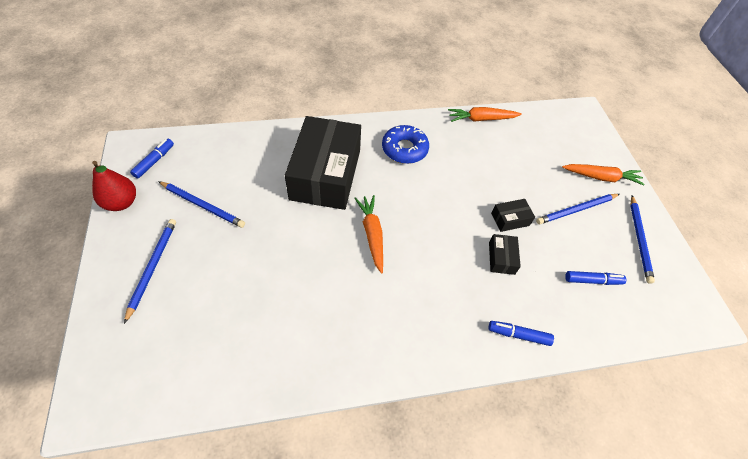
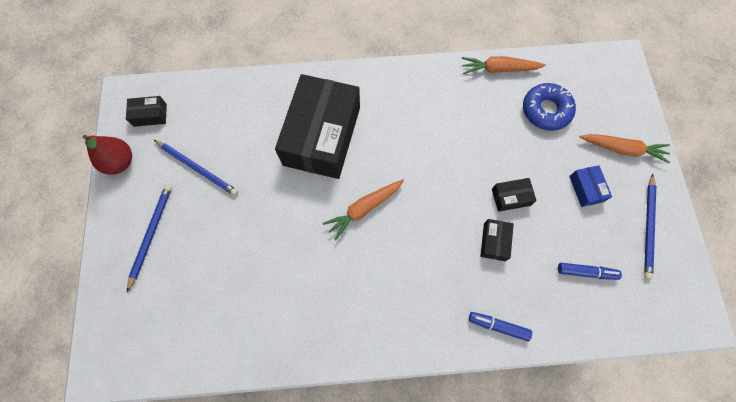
camera: 10 degrees right, 15 degrees up
(154, 161) = (150, 115): blue marker -> black box
(372, 234) = (364, 209): orange carrot -> orange carrot turned 120 degrees counterclockwise
(404, 149) = (408, 107): blue donut -> blue donut (546, 110)
(576, 210) = (586, 189): blue pencil -> blue box

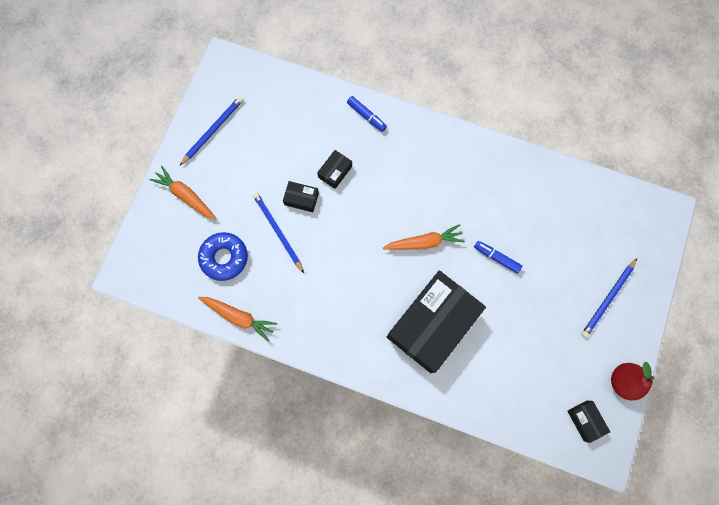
camera: 155 degrees left, 5 degrees up
(150, 115) = (585, 420): black box -> black box turned 45 degrees clockwise
(197, 168) = (554, 343): blue pencil -> blue pencil (278, 232)
(586, 189) = (238, 179): blue box -> none
(586, 272) = (281, 122): blue marker -> blue marker (496, 258)

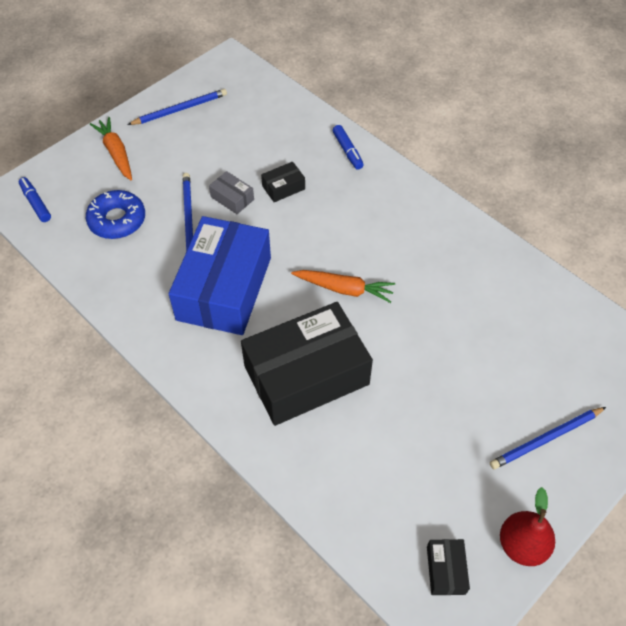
camera: 25 degrees right, 20 degrees down
(239, 317) = (95, 279): orange carrot -> none
(301, 199) = (232, 198): black box -> grey box
(338, 281) = (224, 288): none -> blue box
(496, 258) = (423, 338): blue marker -> blue marker (36, 203)

